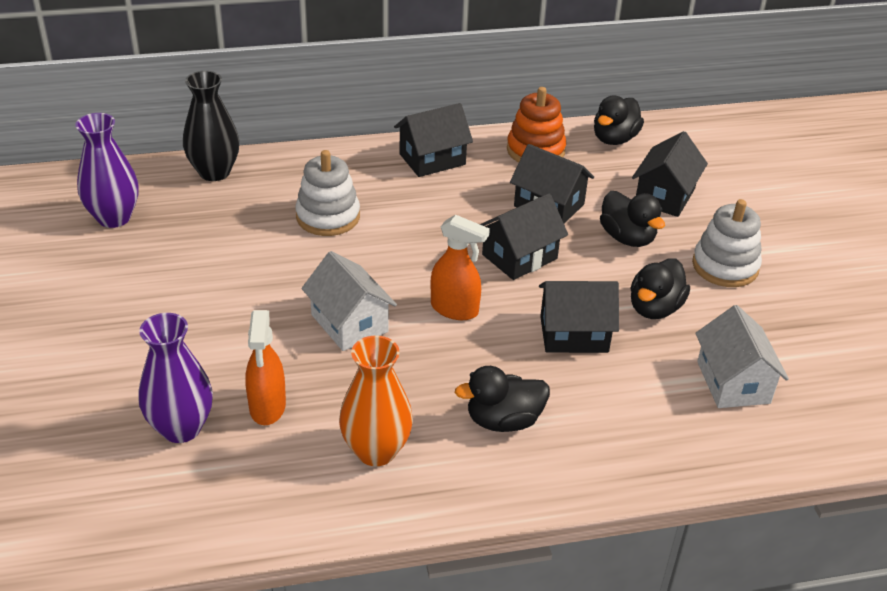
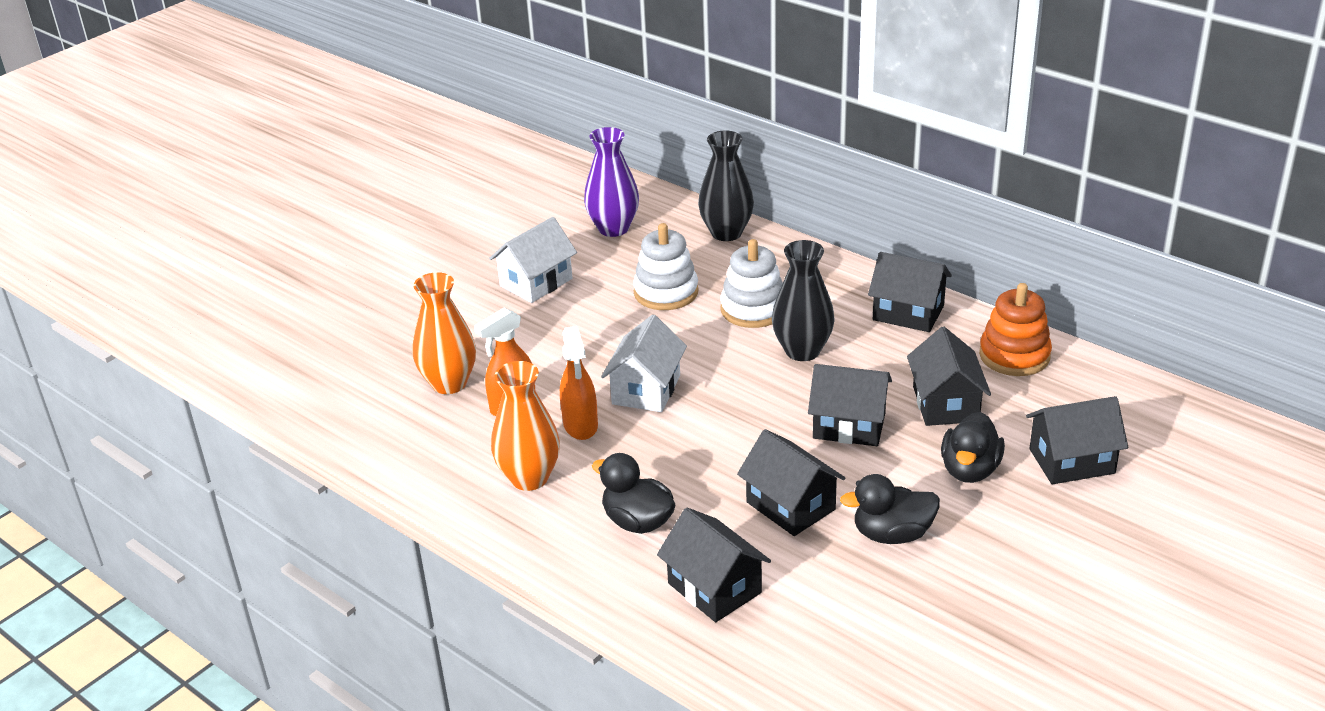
camera: 55 degrees right, 5 degrees down
(181, 428) = (449, 383): purple vase -> orange vase
(409, 225) = (802, 351): none -> black vase
(455, 309) = (733, 429): orange spray bottle -> orange spray bottle (580, 426)
(614, 139) = (1112, 388): black duck -> none
(622, 424) = (714, 588): none -> black house
(725, 266) = (1020, 549): white stacking toy -> white stacking toy (666, 292)
(733, 382) = (856, 629): white house -> white house (536, 282)

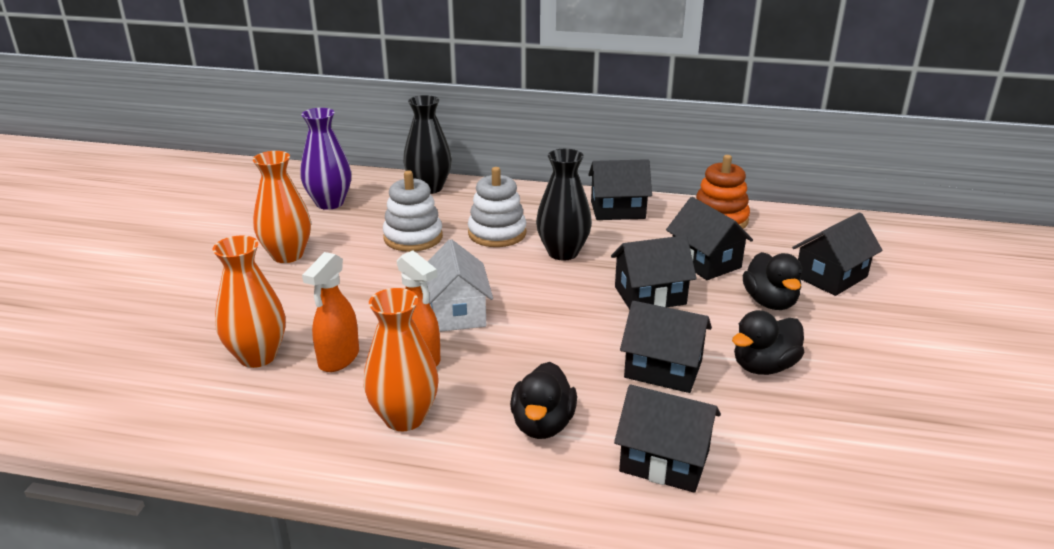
camera: 30 degrees left, 5 degrees down
(536, 282) = (287, 255): white house -> orange vase
(637, 522) = (542, 425): black duck -> black duck turned 90 degrees counterclockwise

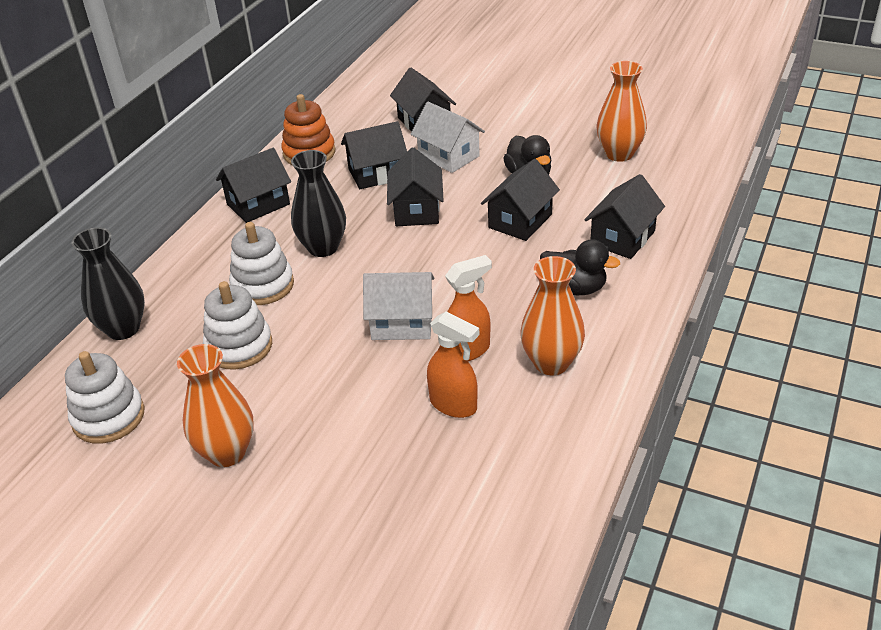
camera: 75 degrees left, 10 degrees up
(257, 356) = (432, 466): orange vase -> orange vase (619, 154)
(329, 203) = (108, 417): purple vase -> white stacking toy
(617, 210) = (258, 204): black house -> black house turned 45 degrees clockwise
(770, 302) = (448, 156): black duck -> white house

